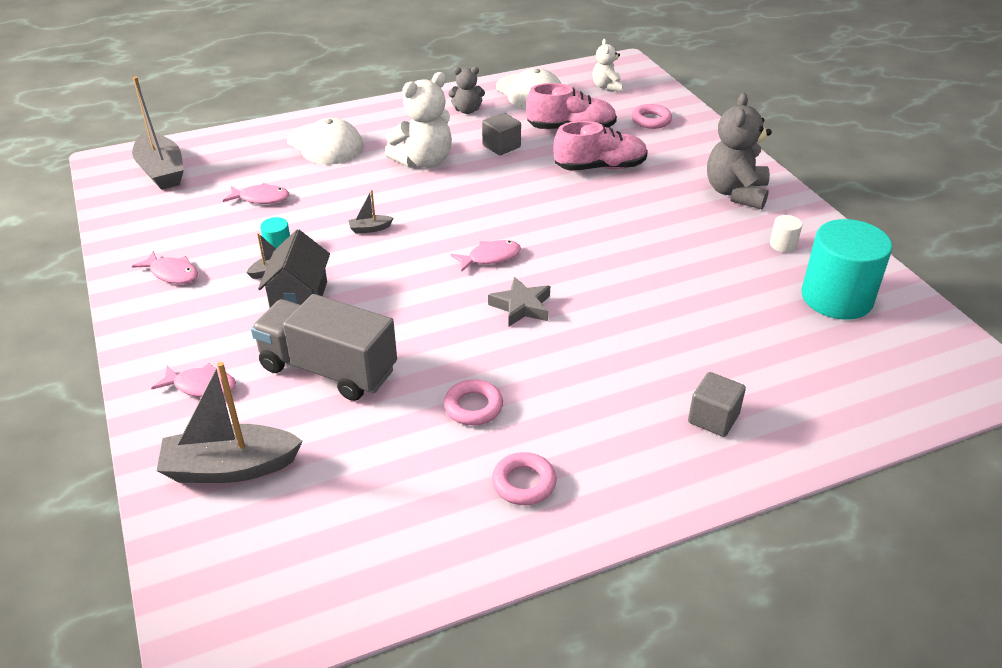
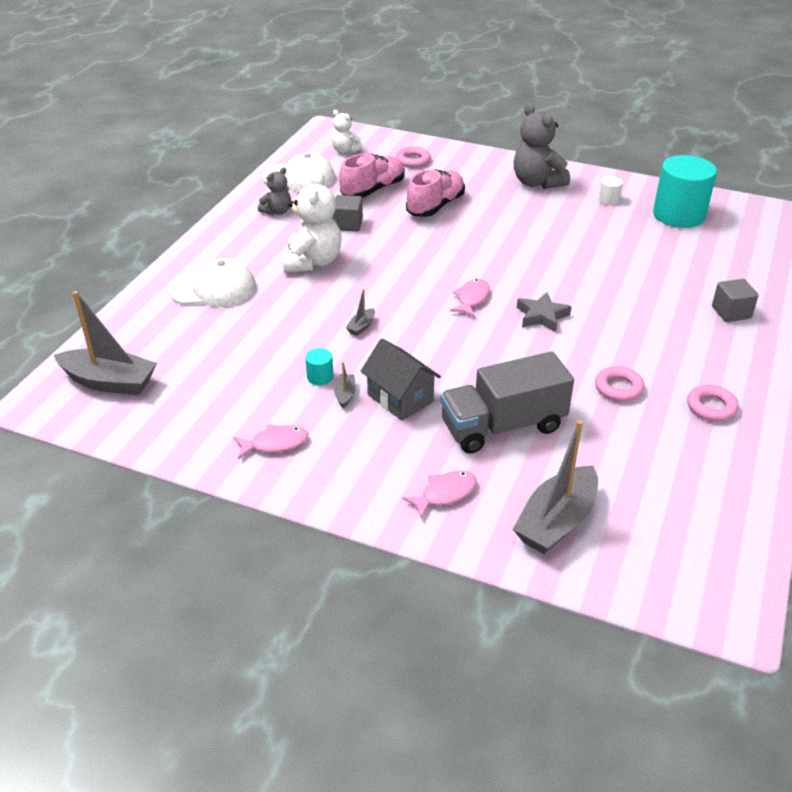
camera: 45 degrees left, 0 degrees up
(261, 198) = (239, 353): pink fish -> none

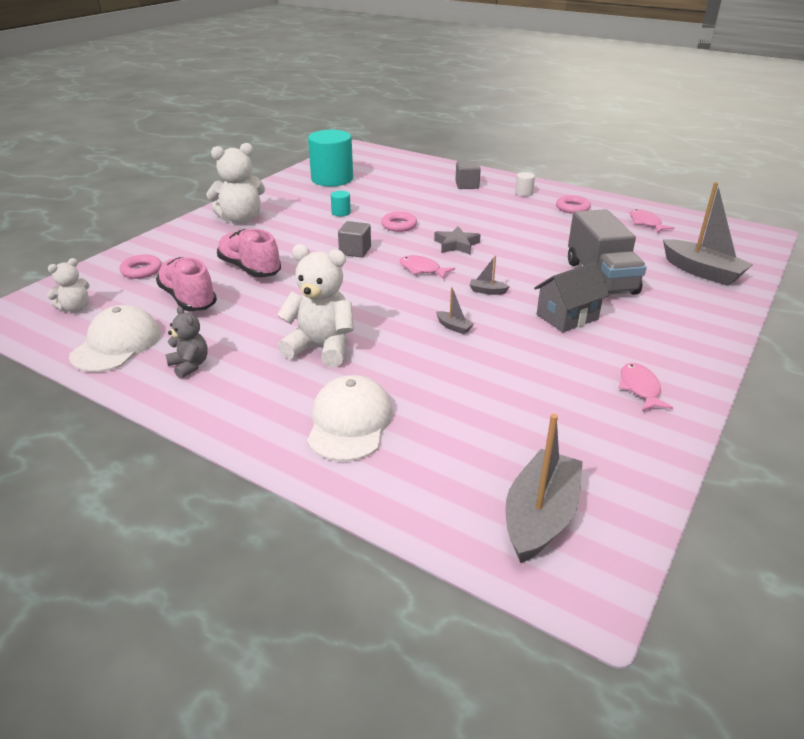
camera: 80 degrees left, 5 degrees down
(320, 377) = (535, 356): turquoise cylinder -> turquoise cylinder (341, 212)
(345, 394) = (562, 344): grey boat -> grey boat (487, 291)
(348, 224) = (253, 320): grey cube -> grey cube (355, 251)
(445, 494) = (686, 309): pink fish -> pink fish (646, 223)
(537, 182) = (241, 219): grey teddy bear -> white teddy bear
(609, 200) = (293, 197): white cylinder -> white cylinder (524, 193)
(618, 388) = (552, 231): pink ring -> pink ring (399, 225)

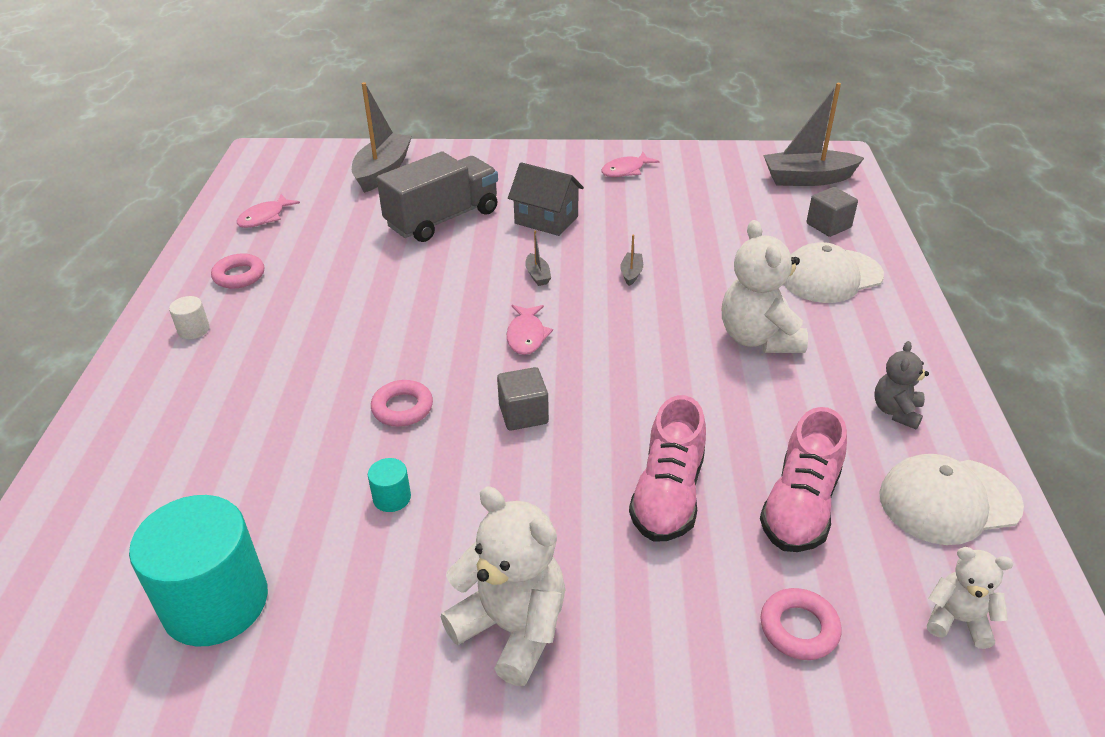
camera: 120 degrees left, 5 degrees up
(456, 245) = (432, 333): grey star -> none
(467, 185) = (180, 397): grey cube -> grey cube (828, 226)

